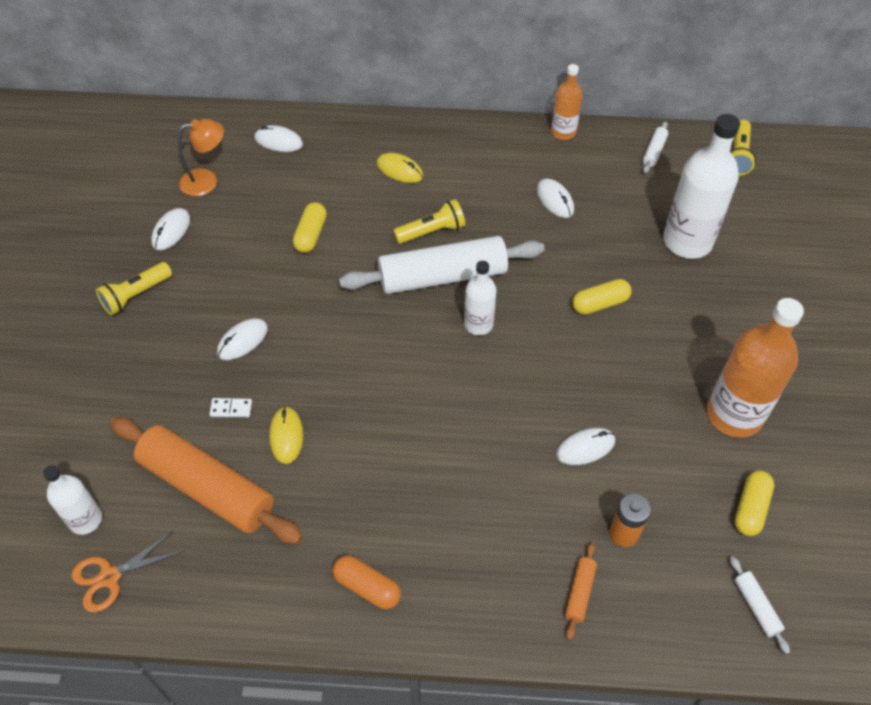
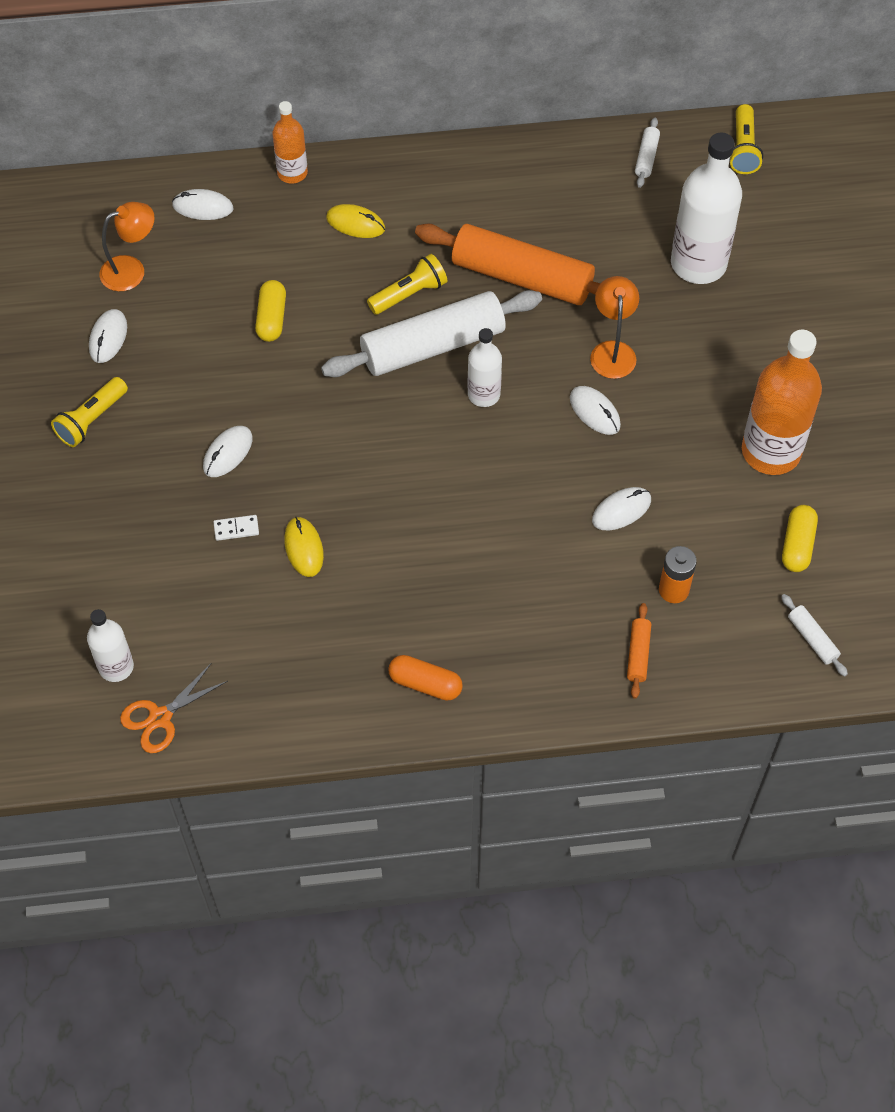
camera: 10 degrees left, 5 degrees up
(207, 487) = (235, 614): orange rolling pin -> orange rolling pin (522, 277)
(555, 200) = (542, 235): white mouse -> white mouse (594, 412)
(563, 132) = (537, 147): orange bottle -> orange bottle (292, 173)
(600, 304) = (612, 351): yellow capsule -> orange lamp

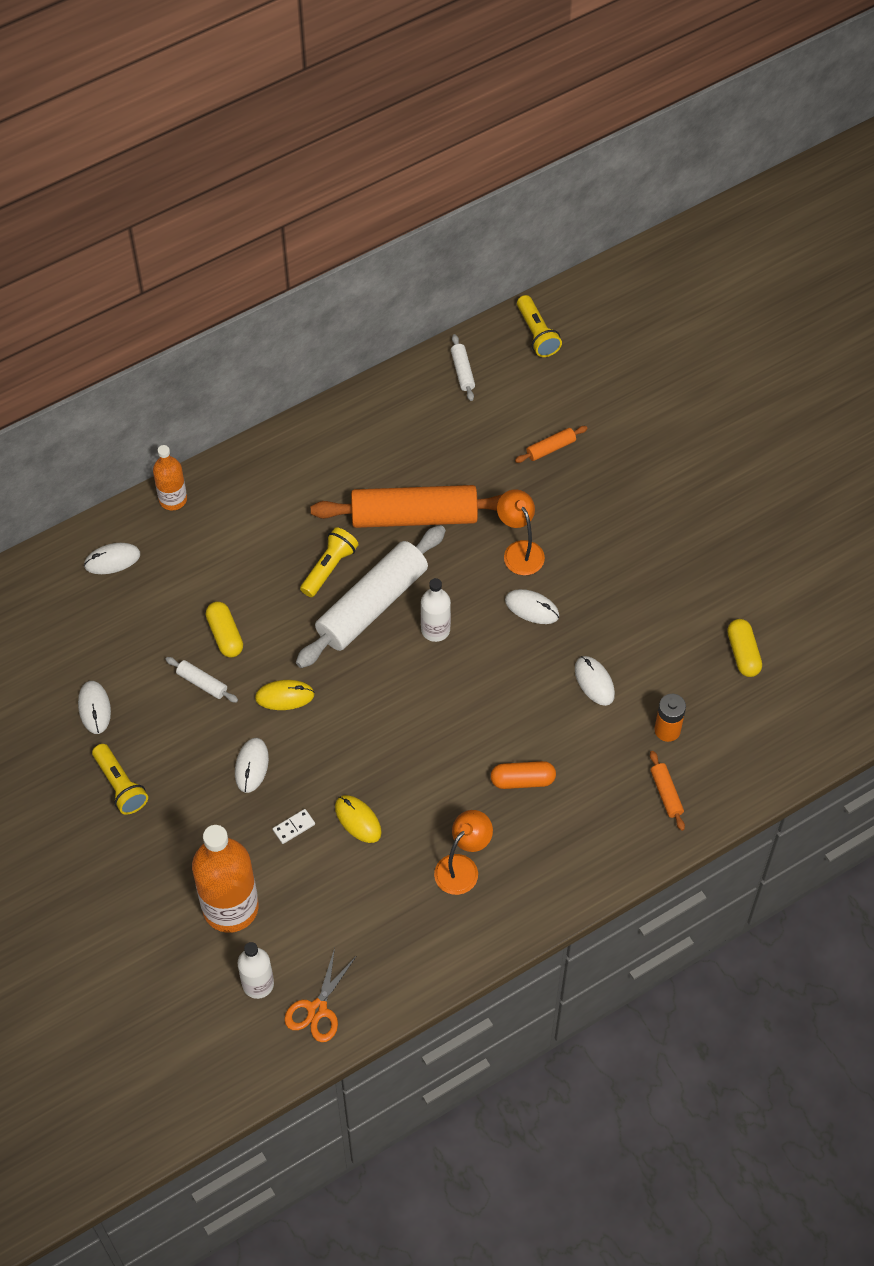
camera: 25 degrees left, 0 degrees up
(91, 420) = (120, 785): yellow flashlight -> yellow flashlight turned 45 degrees counterclockwise
(131, 270) = (81, 640): orange lamp -> orange lamp (462, 867)
(355, 223) = (251, 523): yellow mouse -> yellow mouse (284, 696)
(425, 684) = (514, 889): orange capsule -> orange capsule (522, 780)
(621, 510) = (594, 682): white mouse -> white mouse turned 60 degrees counterclockwise
(698, 263) = (550, 448): white bottle -> orange rolling pin
(771, 451) = (685, 584): orange bottle -> orange bottle (230, 907)
(812, 639) = (791, 724): white rolling pin -> white rolling pin (202, 683)

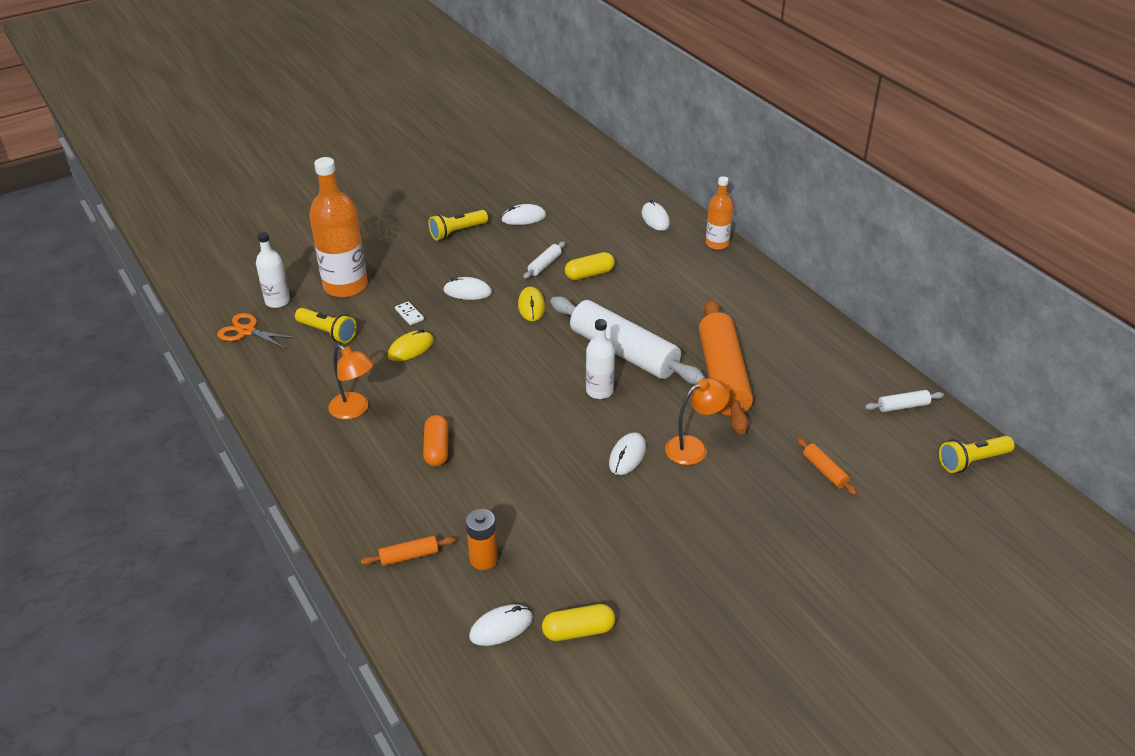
camera: 90 degrees right, 20 degrees down
(329, 568) = (660, 326): yellow flashlight -> yellow flashlight (328, 332)
(594, 682) = (543, 501): white mouse -> white mouse (501, 627)

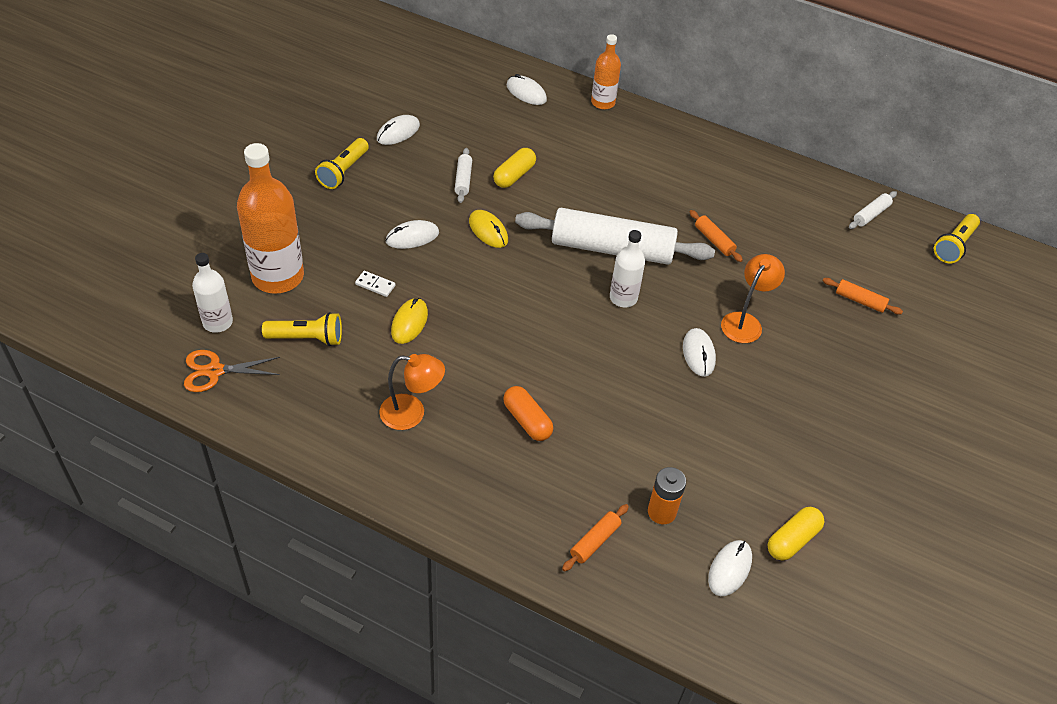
camera: 35 degrees left, 10 degrees up
(723, 376) = (714, 240): orange rolling pin -> orange rolling pin, size x0.41

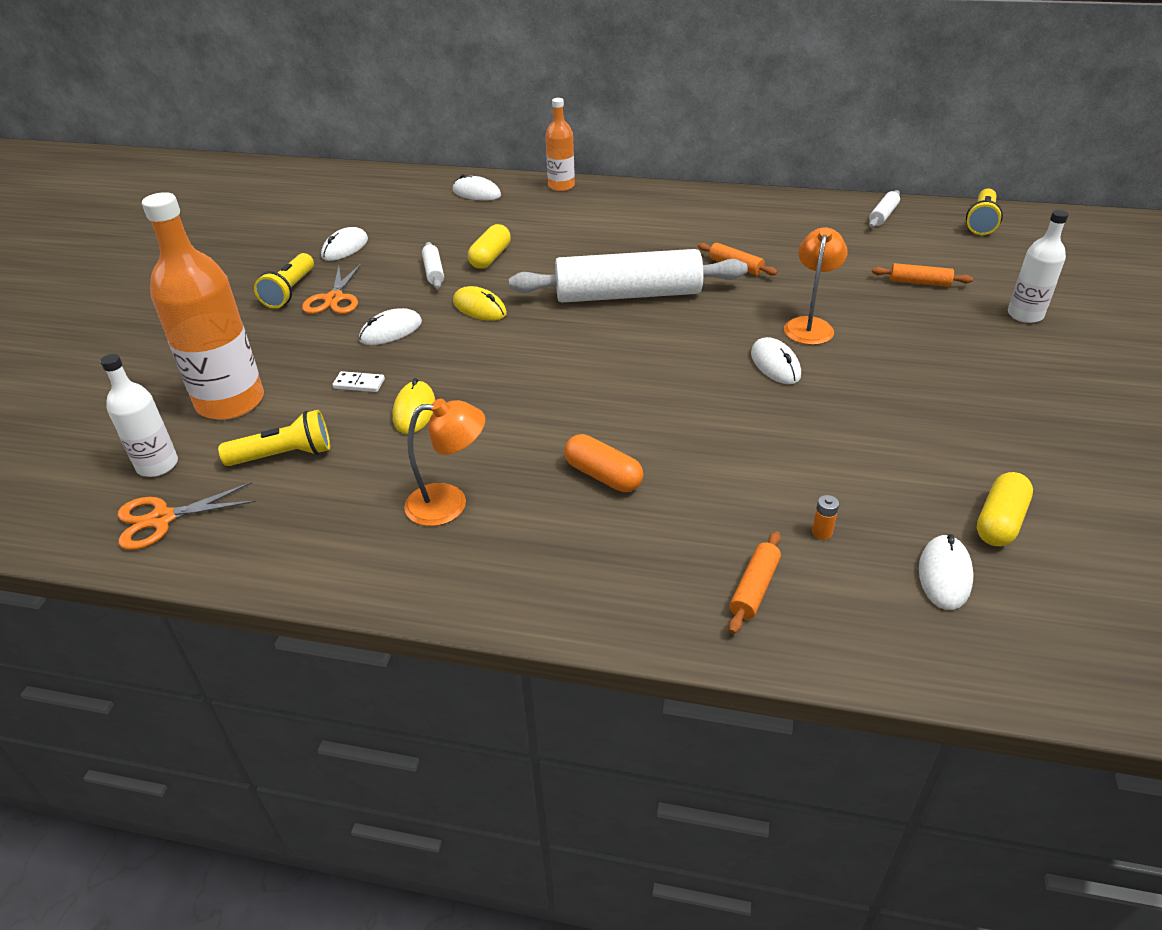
camera: 10 degrees left, 10 degrees down
(376, 189) = (334, 299): none -> orange scissors
(623, 298) = (662, 333): white bottle -> white bottle (1025, 315)
(661, 512) = (822, 532): orange battery -> orange battery, size x0.51

